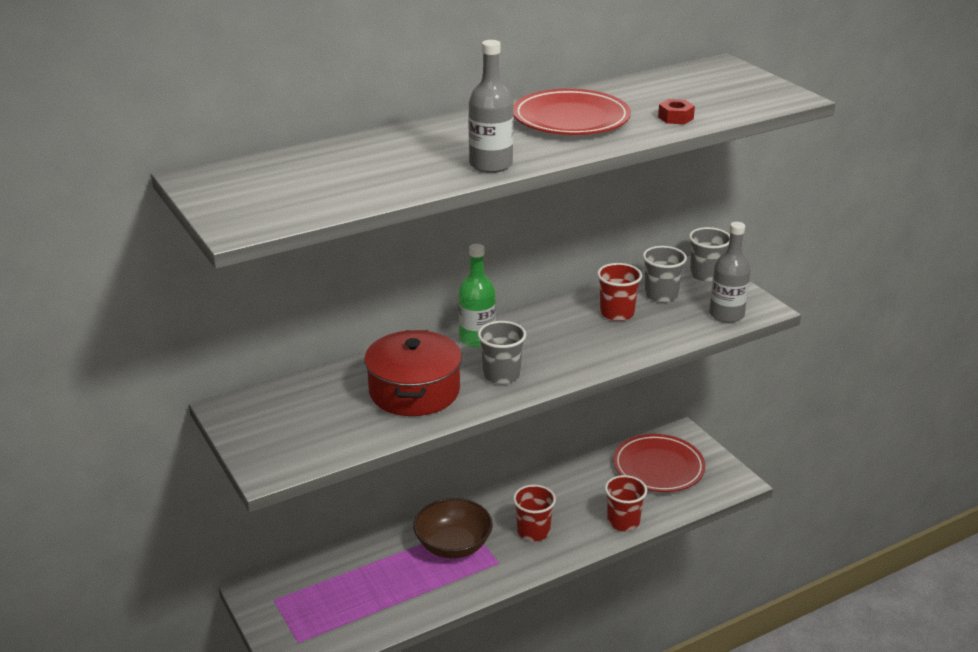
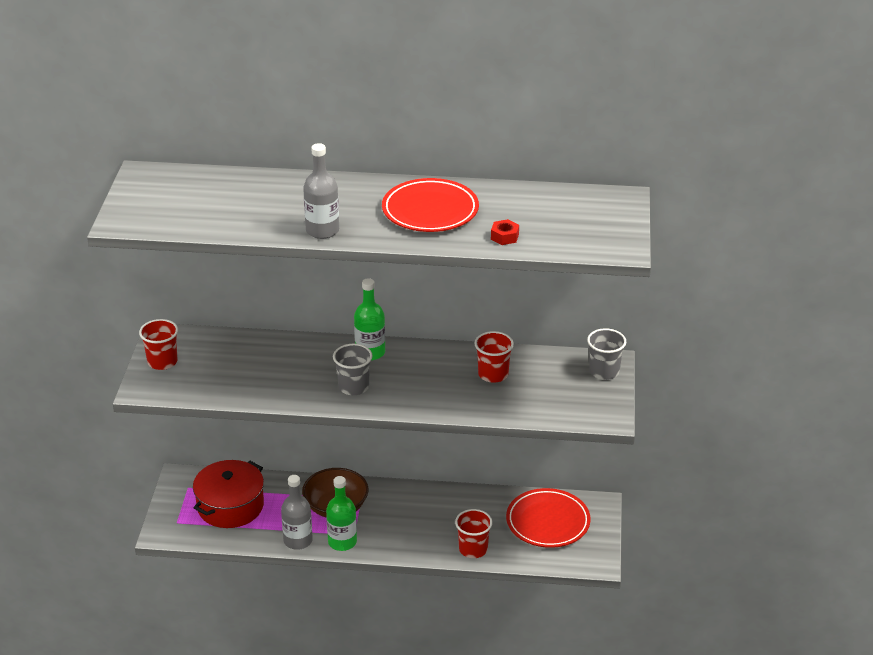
camera: 35 degrees right, 5 degrees up
(414, 391) = (285, 373): red pot -> red pot (230, 506)
(495, 575) = (342, 542): none -> green bottle
(533, 531) = (401, 524): red cup -> red cup (162, 362)
(661, 295) = (546, 373): grey cup -> none
(726, 315) = (574, 411): grey bottle -> grey bottle (298, 540)

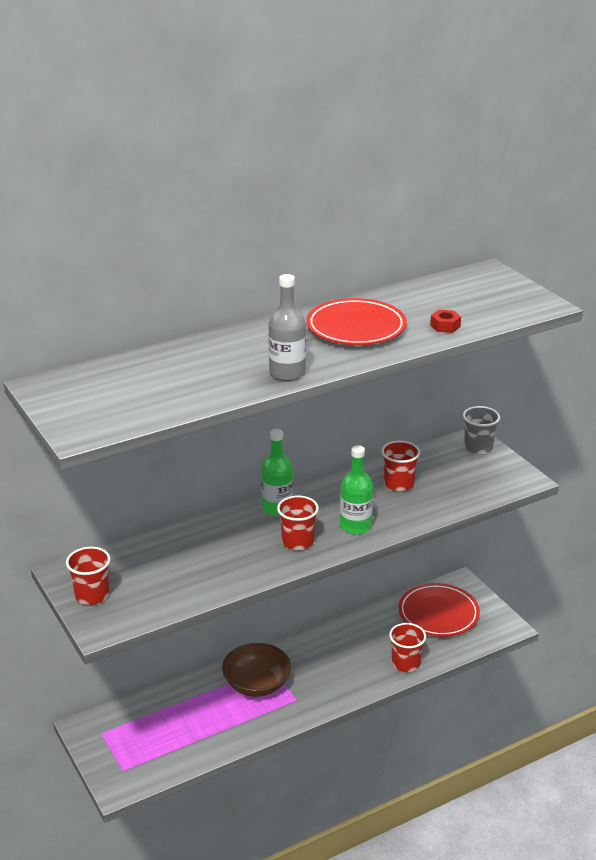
camera: 35 degrees left, 5 degrees down
(230, 506) = (159, 730): red pot -> none
(298, 540) = (253, 730): grey bottle -> none
(342, 542) = (293, 711): green bottle -> green bottle (355, 526)
(353, 387) = (297, 542): grey cup -> red cup

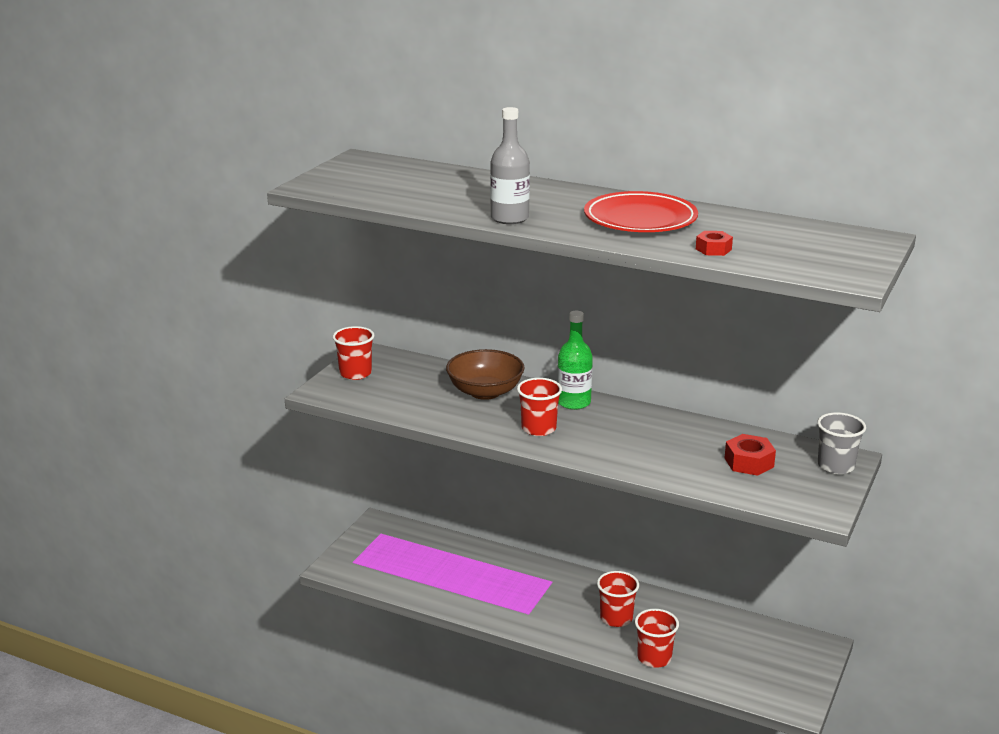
camera: 55 degrees right, 5 degrees down
(257, 684) = (521, 583): brown bowl -> brown bowl (485, 392)
(355, 526) = (601, 447): green bottle -> none
(399, 484) = (701, 445): red cup -> red cup (616, 618)
(438, 614) = (753, 650): red plate -> none
(440, 477) = (749, 462): none -> red nut

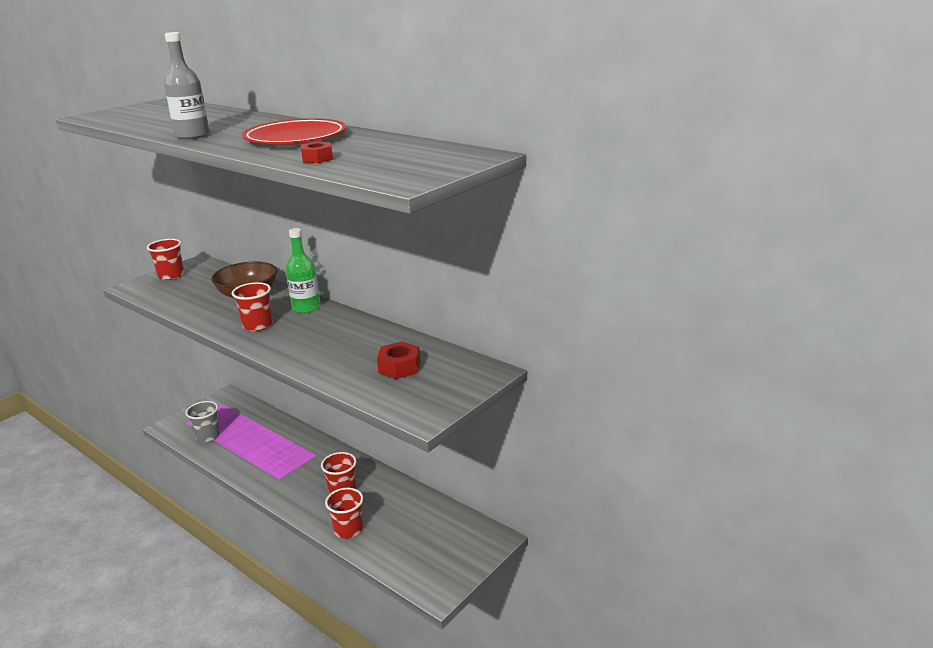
camera: 15 degrees right, 0 degrees up
(836, 466) = (473, 377): grey cup -> grey cup (208, 436)

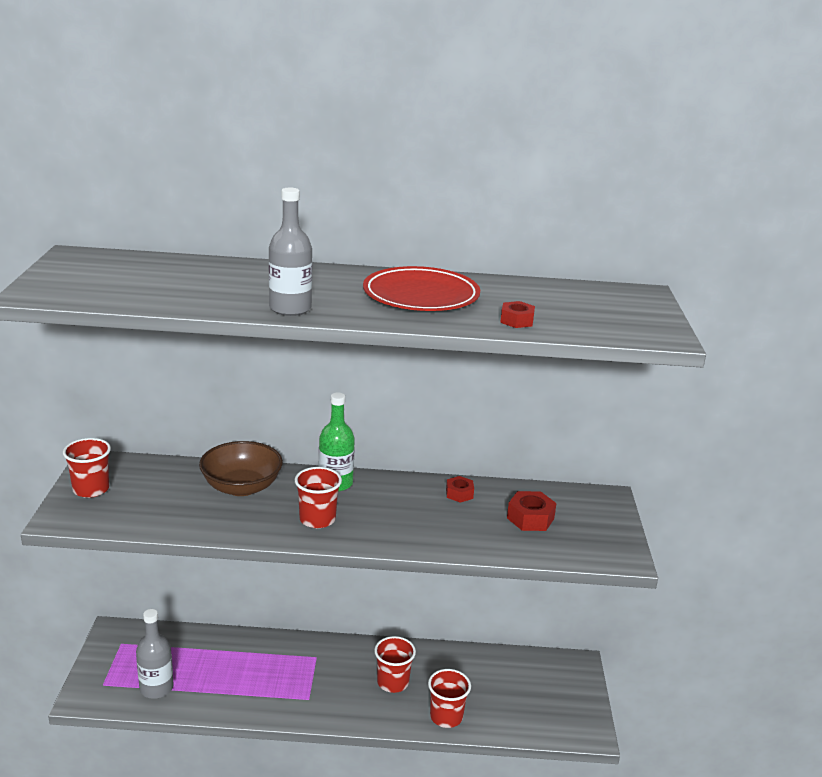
camera: 40 degrees left, 0 degrees up
(208, 436) = (156, 688): grey cup -> grey bottle
(376, 336) = (459, 494): none -> red nut

